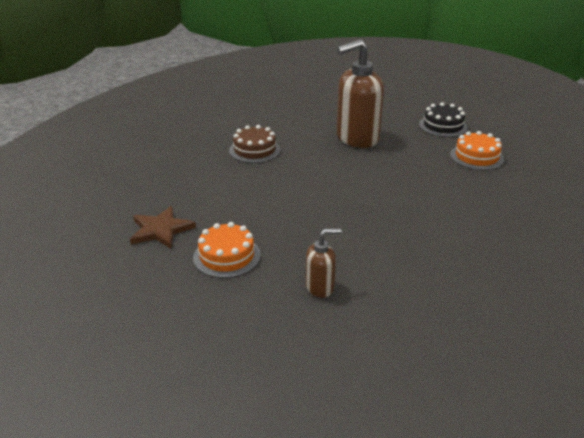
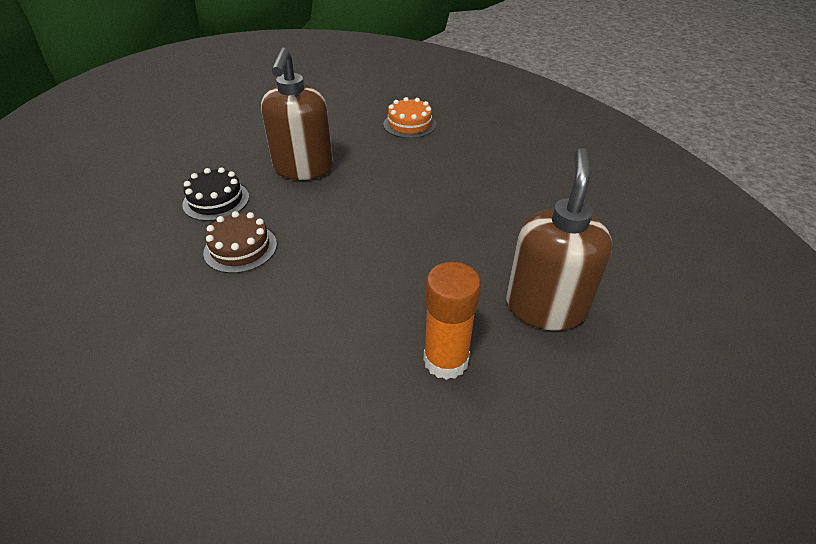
camera: 60 degrees left, 10 degrees up
(161, 230) = (341, 407): brown star -> none
(227, 256) = (446, 360): orange cake -> orange glue stick
(320, 287) = (545, 307): brown soap dispenser -> brown soap dispenser, size x2.06
(443, 126) = (340, 115): black cake -> black cake (216, 200)

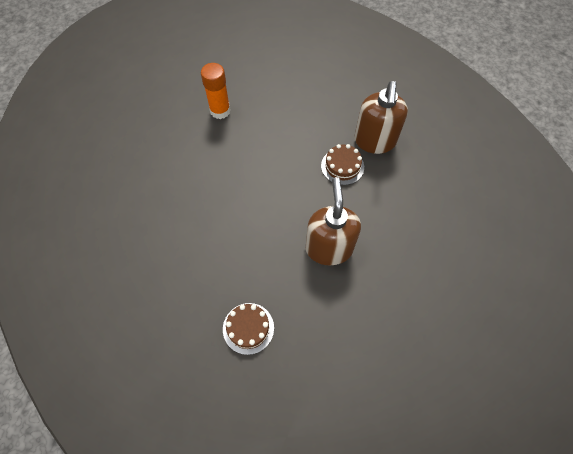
camera: 175 degrees right, 20 degrees up
(216, 200) = (378, 206): black cake -> none
(409, 124) = (248, 328): orange cake -> brown cake
(545, 307) = (167, 141): brown soap dispenser -> brown soap dispenser (374, 141)

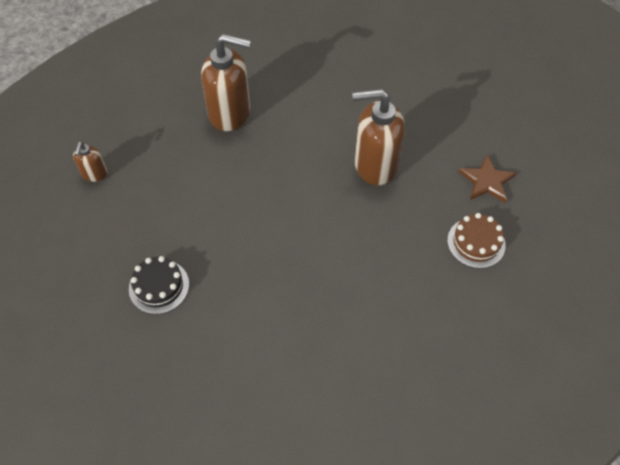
camera: 90 degrees left, 5 degrees down
(220, 111) = (159, 286): orange glue stick -> black cake
(310, 67) = (94, 174): none -> brown soap dispenser
(315, 346) = (487, 181): none -> brown star
(342, 166) = (265, 146): brown cake -> none

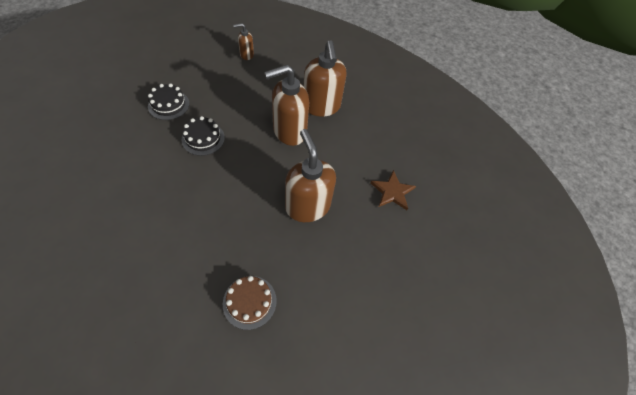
camera: 65 degrees right, 0 degrees up
(238, 252) = (203, 138): none -> black cake
(259, 156) = (289, 131): none -> brown soap dispenser
(487, 181) = (321, 300): brown star -> brown star (392, 192)

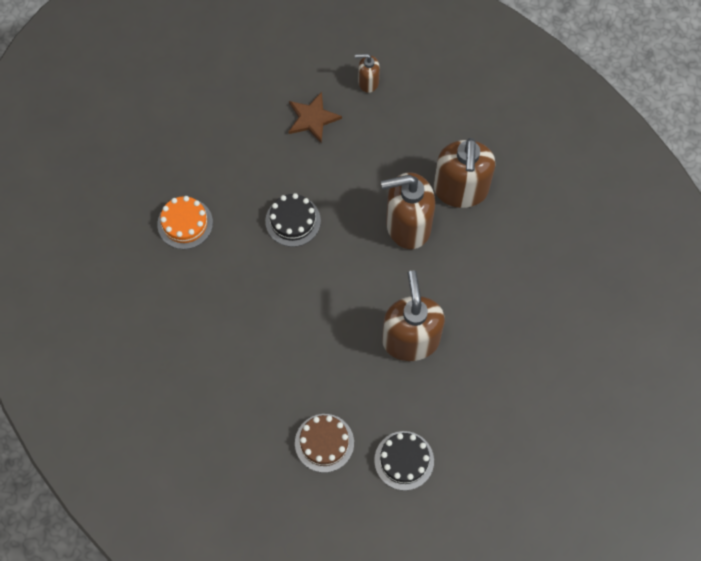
camera: 20 degrees right, 10 degrees up
(116, 150) = (185, 223): none -> orange cake
(168, 105) = (252, 160): black cake -> black cake (404, 460)
(392, 192) = (525, 337): brown star -> brown star (312, 118)

